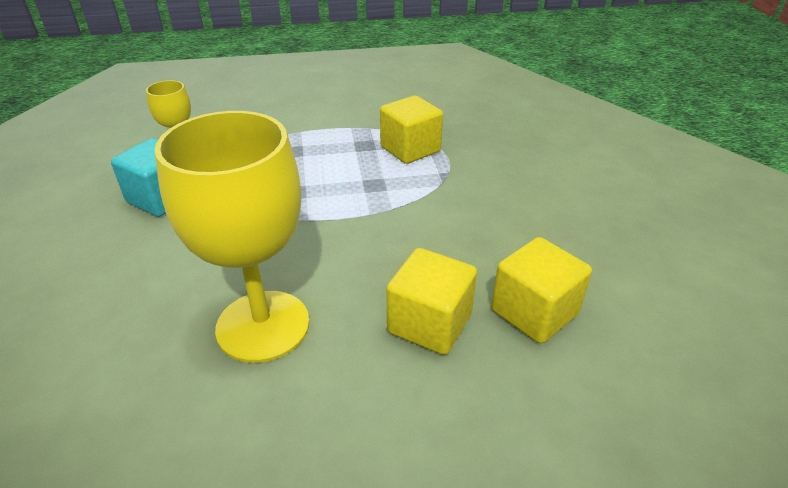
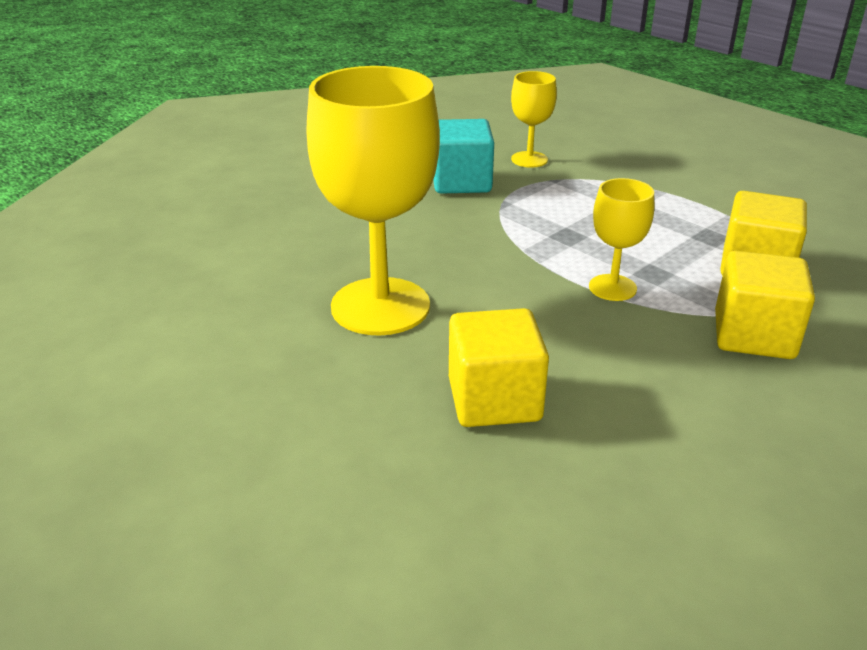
camera: 55 degrees right, 5 degrees down
(370, 207) = (612, 288): none -> yellow goblet
(534, 312) = (603, 470): yellow cube -> yellow cube (754, 335)

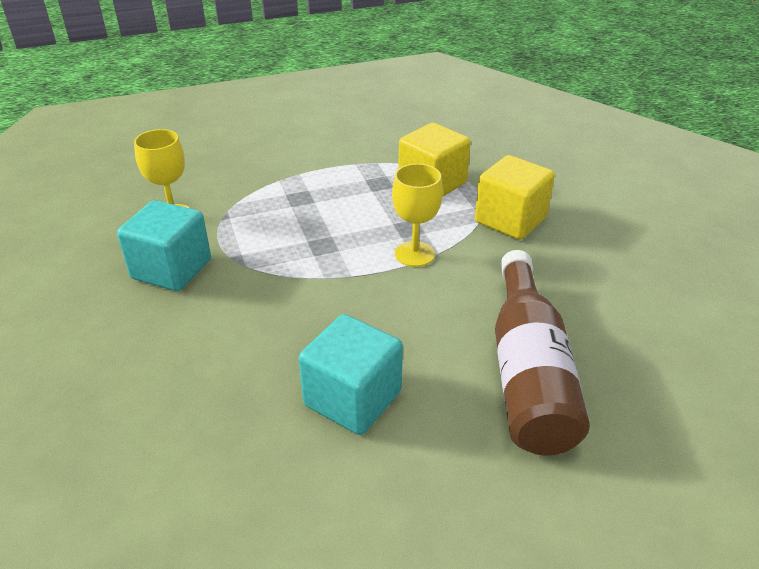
camera: 65 degrees left, 5 degrees up
(380, 306) = (352, 398): yellow goblet -> turquoise cube
(494, 400) = (528, 372): yellow cube -> brown bottle

